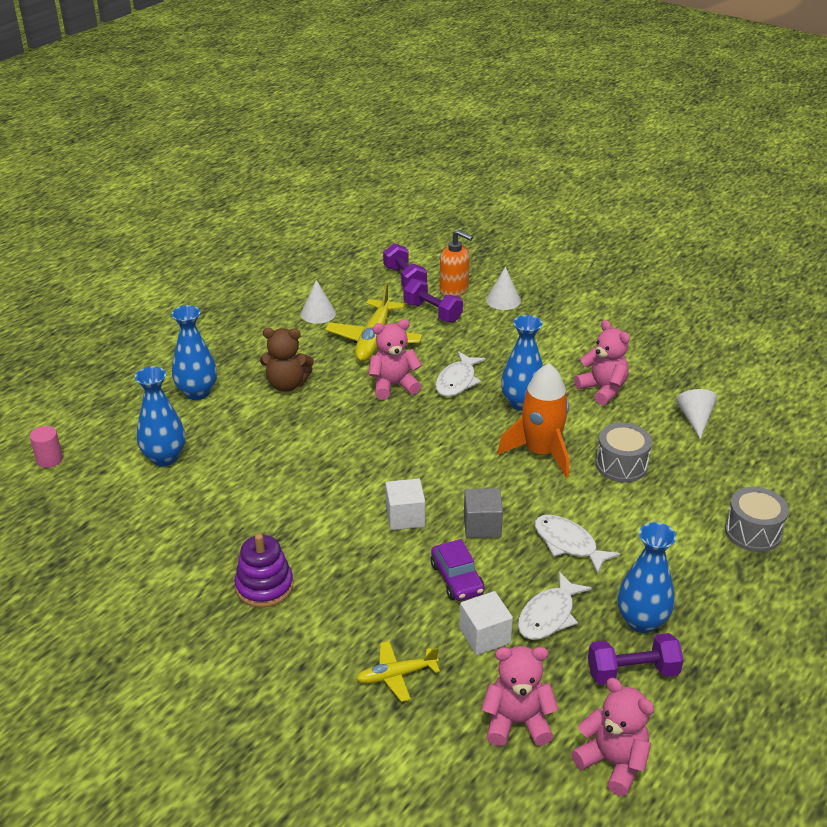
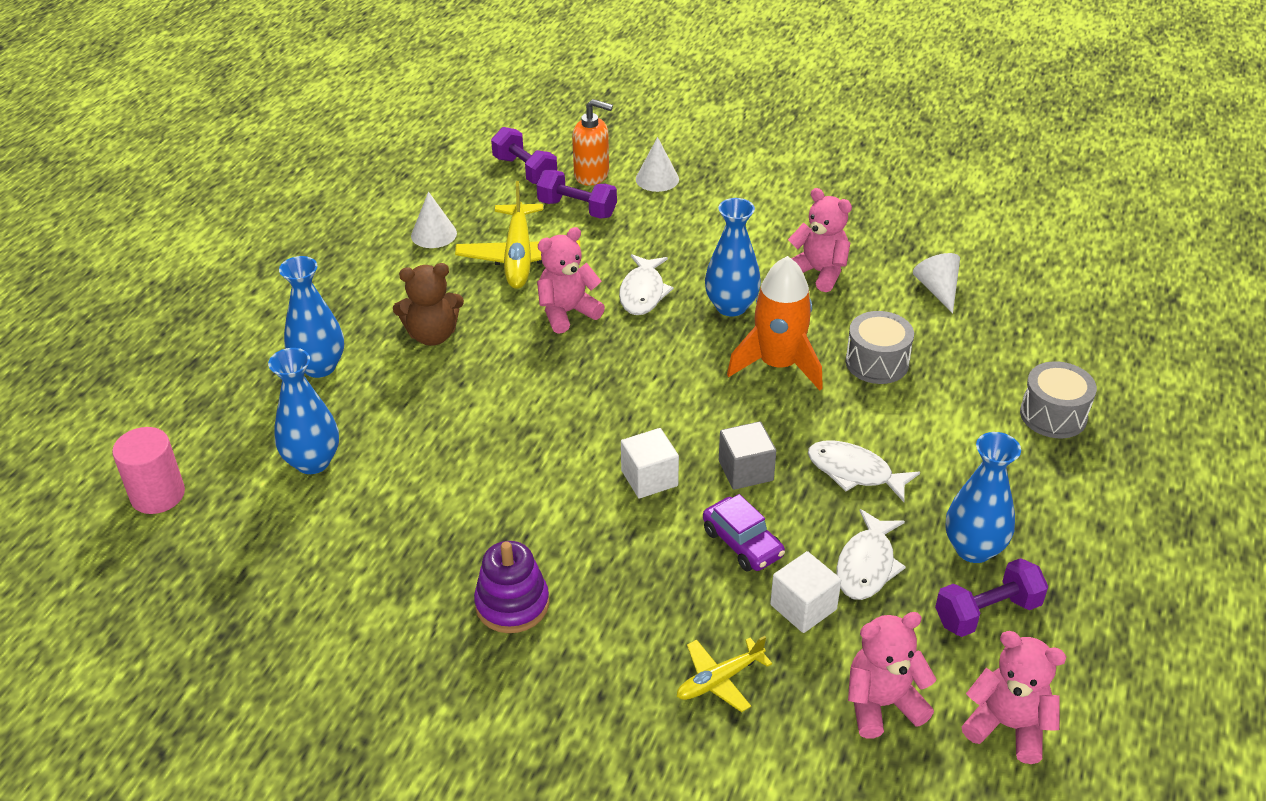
camera: 15 degrees left, 5 degrees up
(49, 459) = (158, 495): pink cylinder -> pink cylinder, size x1.54

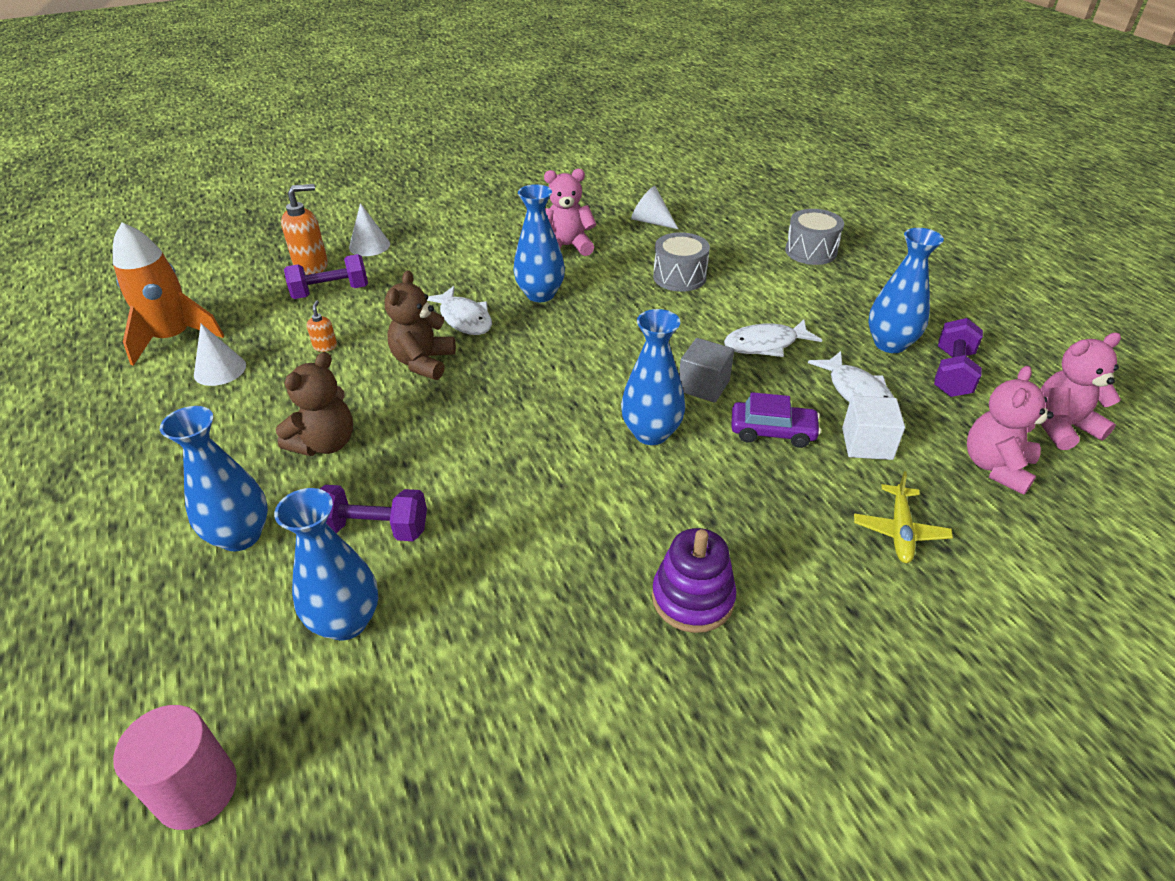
camera: 45 degrees left, 0 degrees up
(518, 256) = (325, 346): yellow plane -> orange soap dispenser
(525, 171) = (247, 288): purple dumbbell -> purple dumbbell (373, 529)
(567, 312) = (423, 362): pink teddy bear -> brown teddy bear
(649, 478) = (651, 433): white cube -> blue vase
(778, 365) = (624, 311): orange rocket -> orange rocket (173, 338)

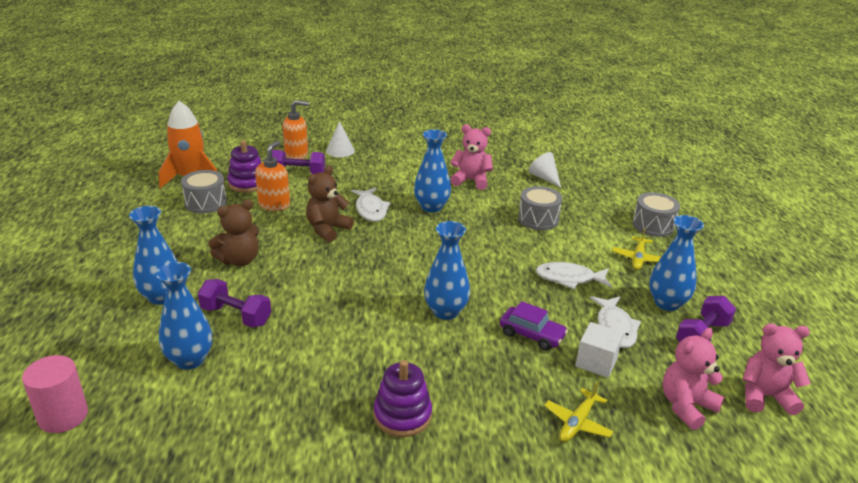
camera: 20 degrees right, 10 degrees down
(220, 370) = (206, 203): white cone -> grey drum
(266, 325) = (247, 183): none -> purple stacking toy
(325, 346) = (274, 205): orange soap dispenser -> orange soap dispenser, size x2.00
(703, 386) = (503, 293): grey cube -> none
(822, 297) = (638, 258): none -> yellow plane

